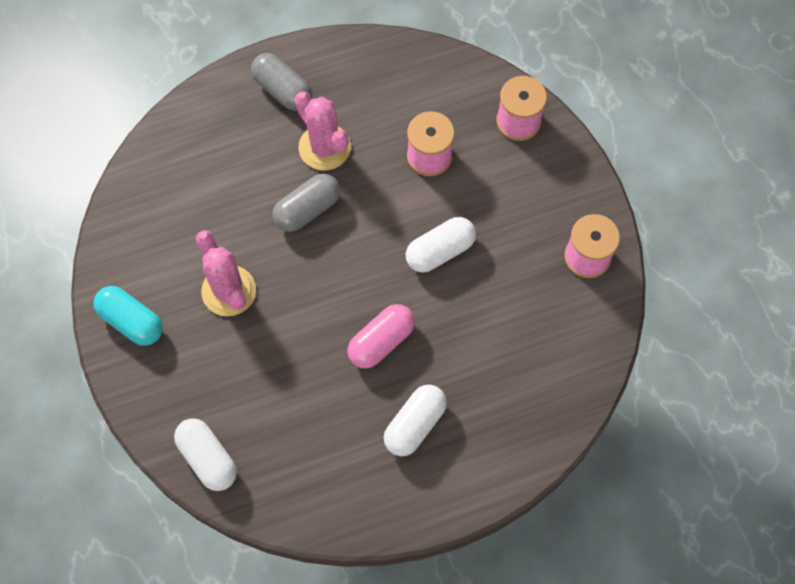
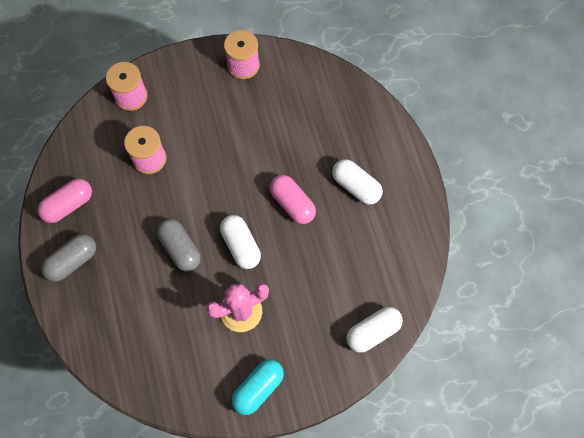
camera: 85 degrees left, 0 degrees up
(324, 147) = (129, 233): pink cactus -> none
(356, 73) = (68, 205): none -> pink capsule
(440, 251) = (227, 158): white capsule -> white capsule (241, 246)

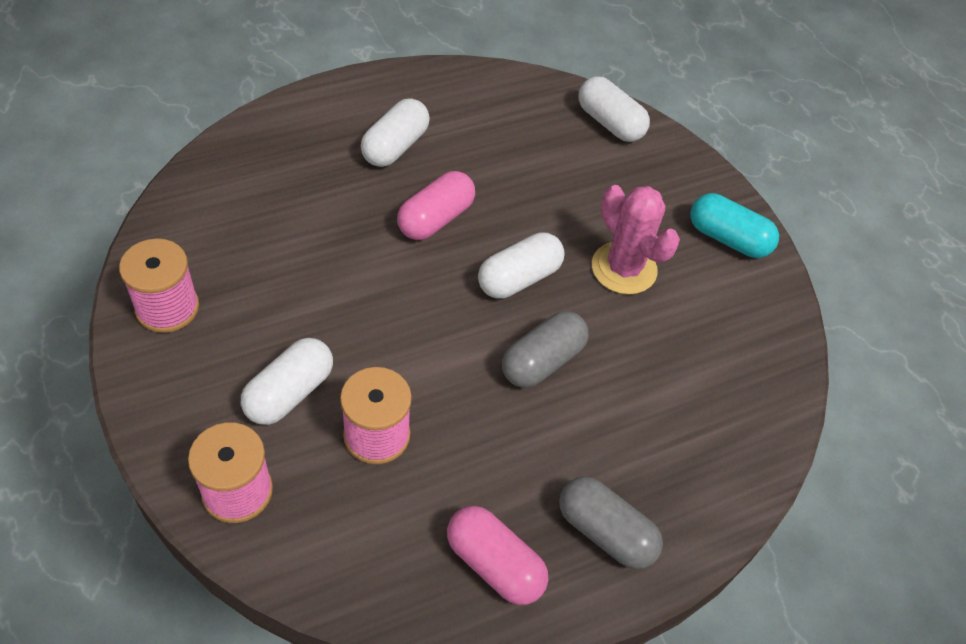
camera: 105 degrees left, 15 degrees down
(181, 120) = (289, 393): none -> white capsule

